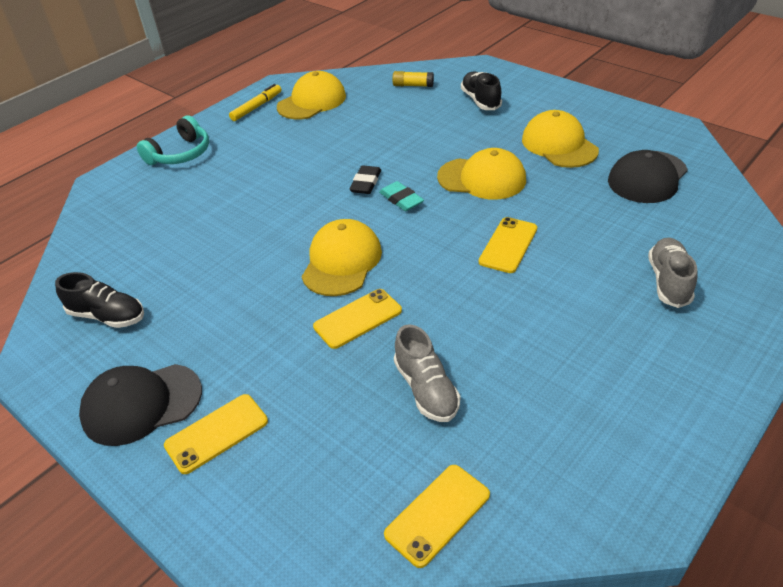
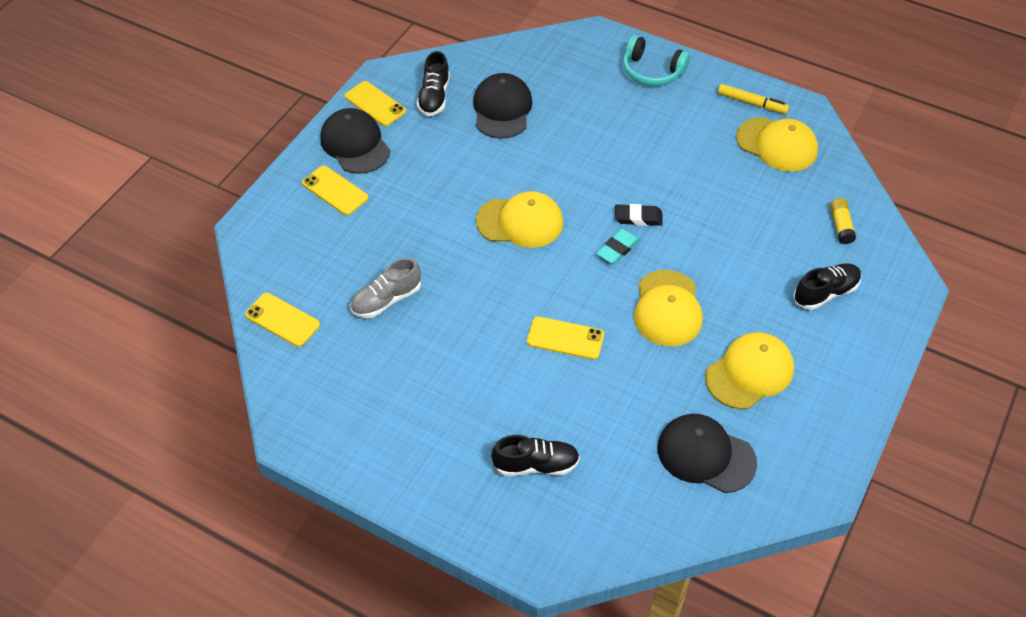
camera: 75 degrees right, 10 degrees up
(165, 259) = (502, 109): none -> black cap
(357, 318) = (454, 245): yellow phone -> yellow phone (375, 104)
(668, 281) = (536, 465): grey shoe -> black shoe

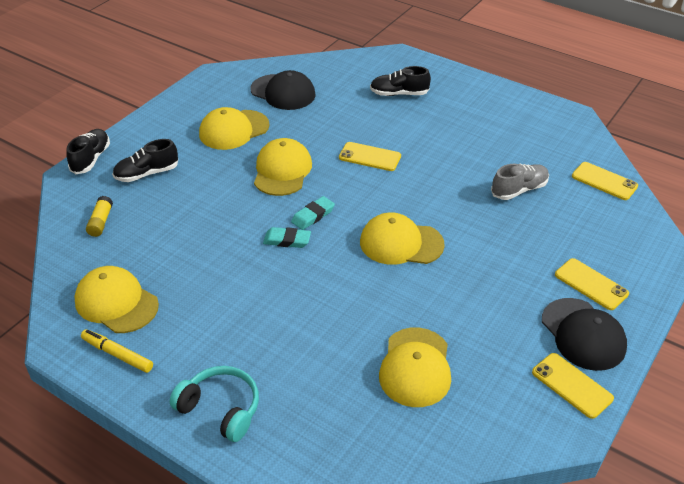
camera: 175 degrees left, 10 degrees down
(434, 97) = (499, 390): black shoe -> black shoe (91, 159)
(502, 109) = (415, 367): black cap -> yellow cap
(638, 217) = (287, 240): black eraser -> turquoise eraser

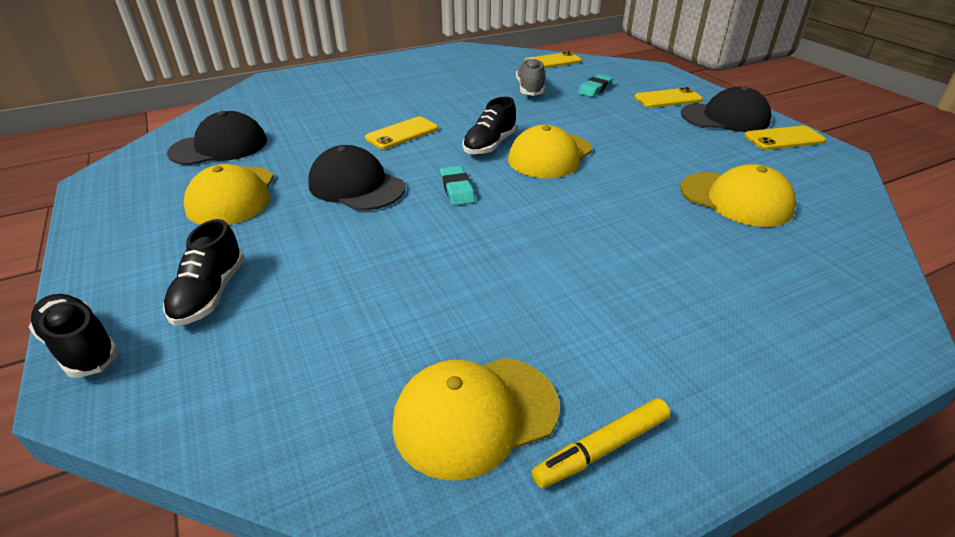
camera: 60 degrees left, 5 degrees down
(101, 222) = (257, 379): yellow glue stick -> none
(220, 409) = (763, 359): turquoise headphones -> none
(282, 171) = (356, 186): yellow cap -> black cap
(287, 240) = (482, 217): turquoise eraser -> turquoise eraser (595, 89)
(399, 94) = (328, 94): black shoe -> black shoe (489, 145)

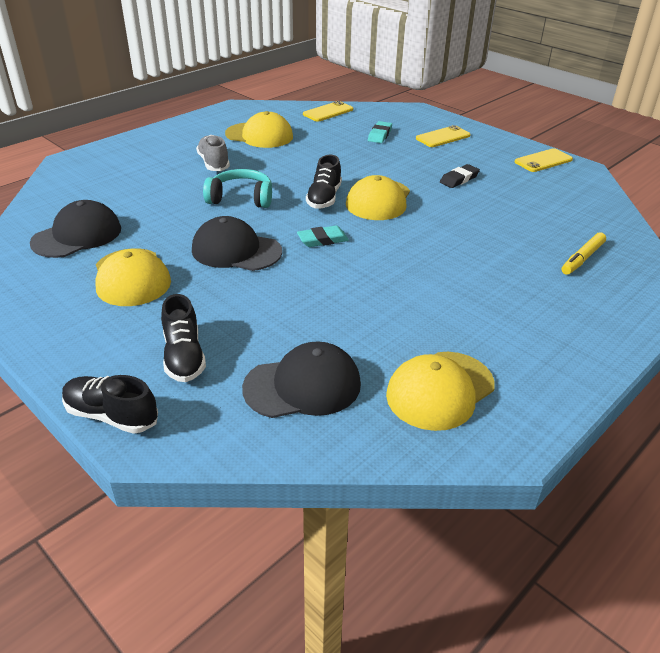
camera: 20 degrees left, 0 degrees up
(402, 133) = (241, 198): yellow phone -> turquoise headphones
(457, 189) = (322, 240): turquoise eraser -> turquoise eraser turned 75 degrees counterclockwise
(530, 89) = (325, 142): grey shoe -> grey shoe (214, 163)
(602, 449) = (527, 390): yellow marker -> yellow marker (582, 258)
(662, 145) = (459, 179): none -> black eraser
(725, 117) = (494, 148): black cap -> black cap (303, 386)
(736, 199) = (531, 214): yellow cap -> yellow cap (259, 135)

